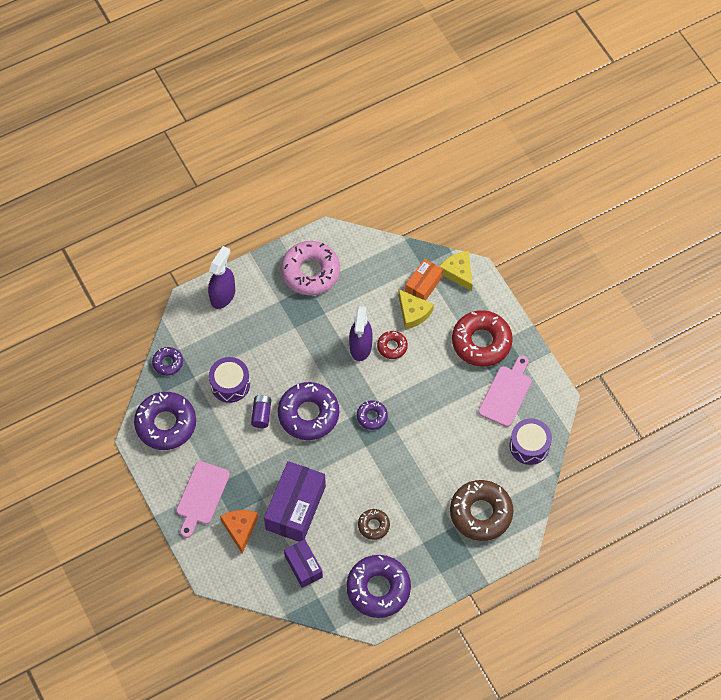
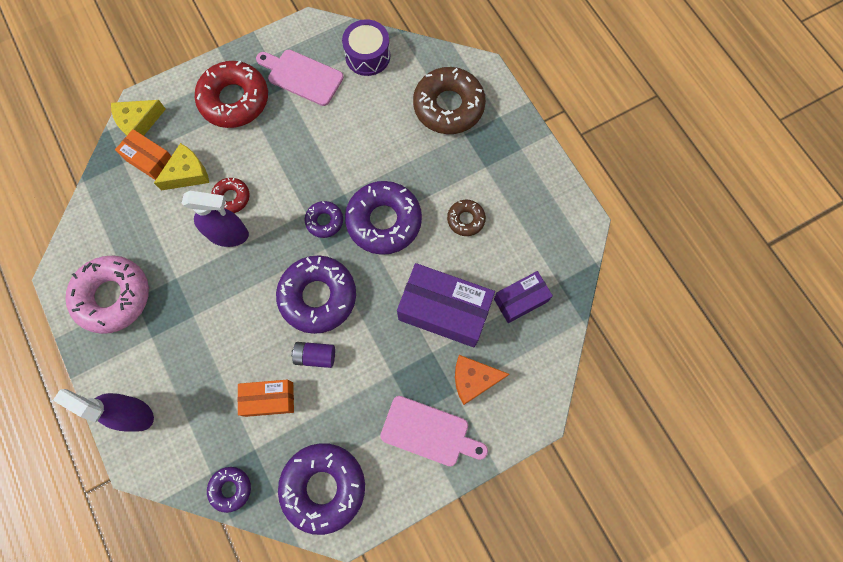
camera: 90 degrees left, 10 degrees up
(230, 384) = (269, 399): purple drum -> orange box
(378, 589) = (543, 215): purple donut -> purple donut (384, 221)

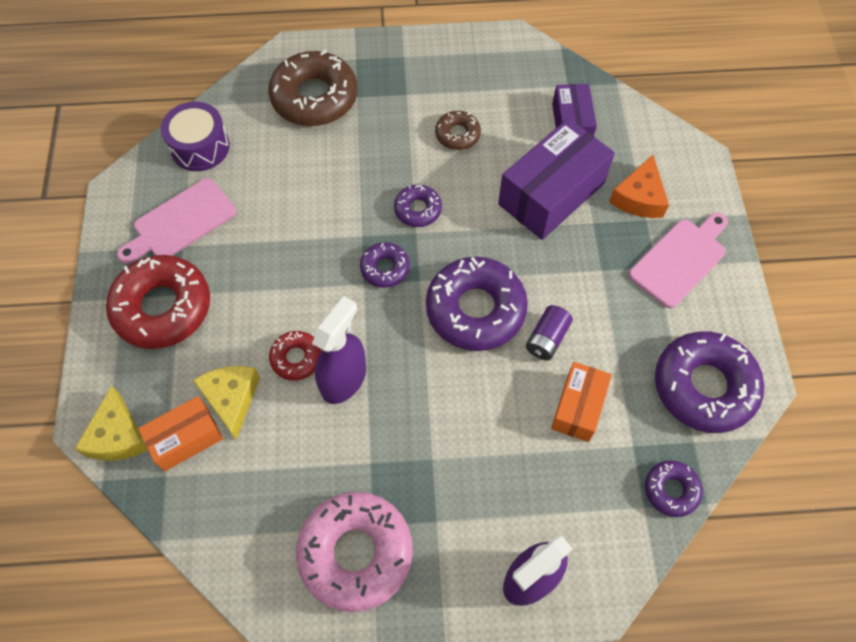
camera: 65 degrees left, 10 degrees down
(384, 221) = (417, 209): purple donut -> purple donut, size x0.51

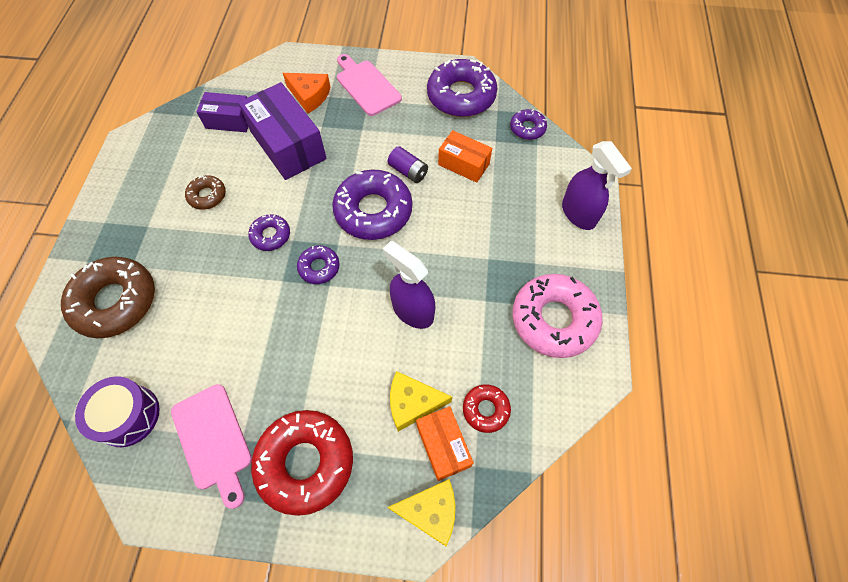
camera: 80 degrees left, 0 degrees up
(296, 358) = (385, 345): red donut -> red donut (485, 409)

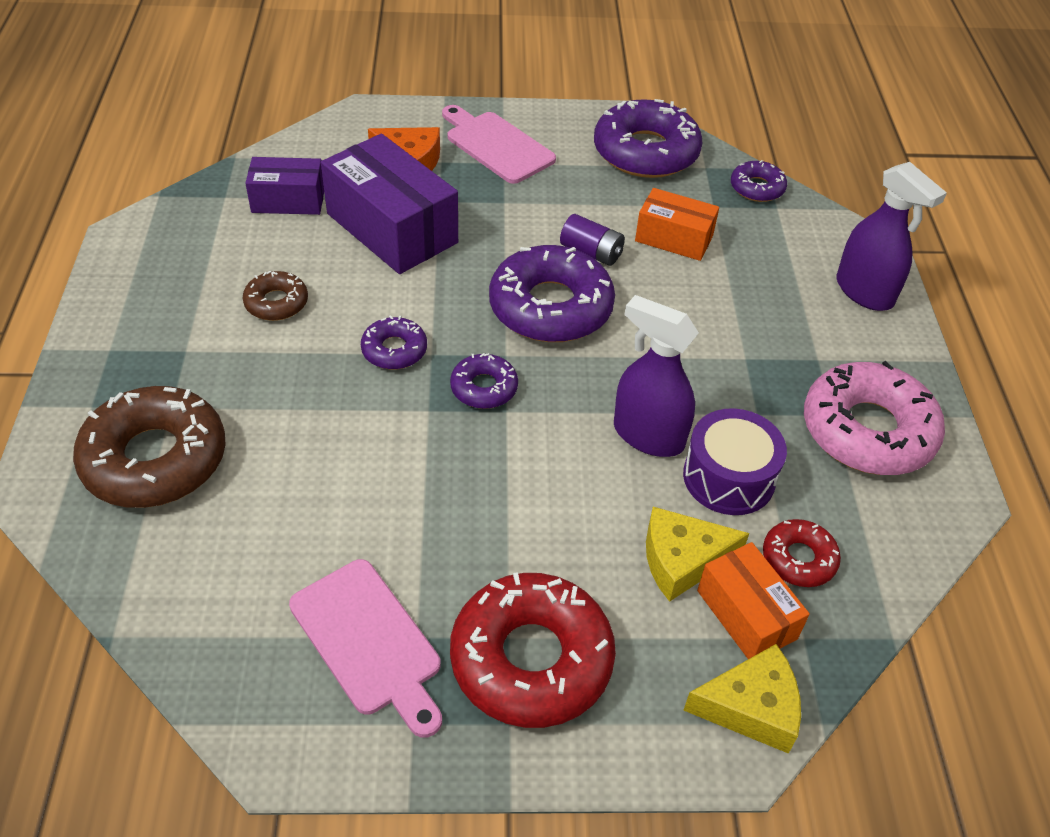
camera: 10 degrees left, 15 degrees down
(128, 415) = (214, 620): purple drum -> purple drum (729, 477)

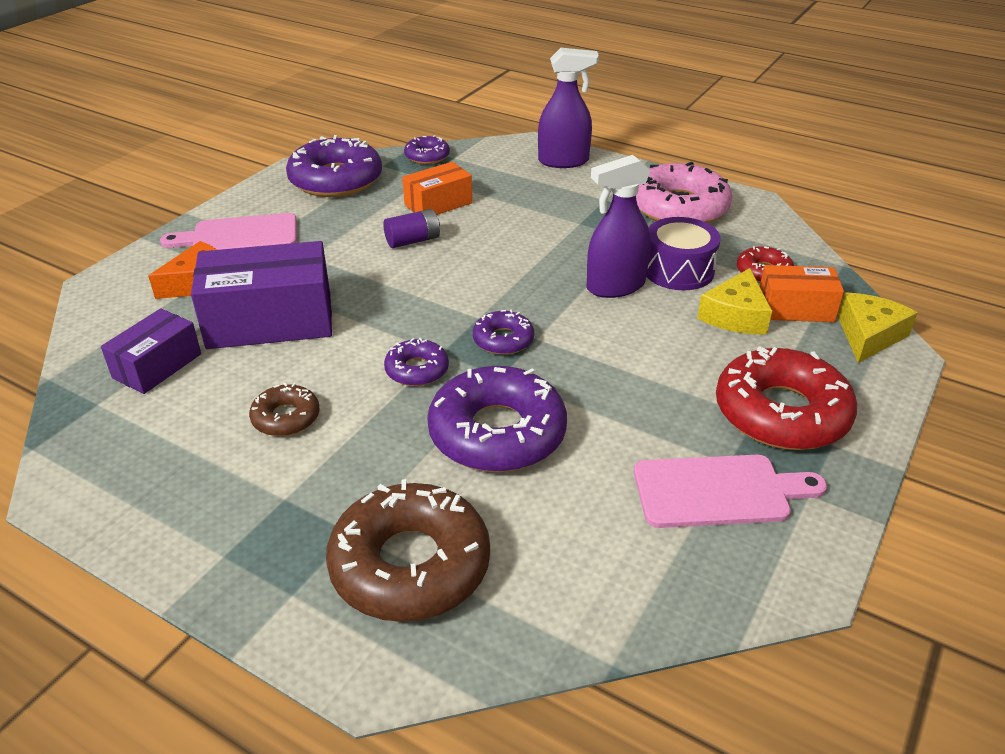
camera: 55 degrees left, 10 degrees down
(550, 307) = (450, 279): purple donut -> purple donut (497, 433)

